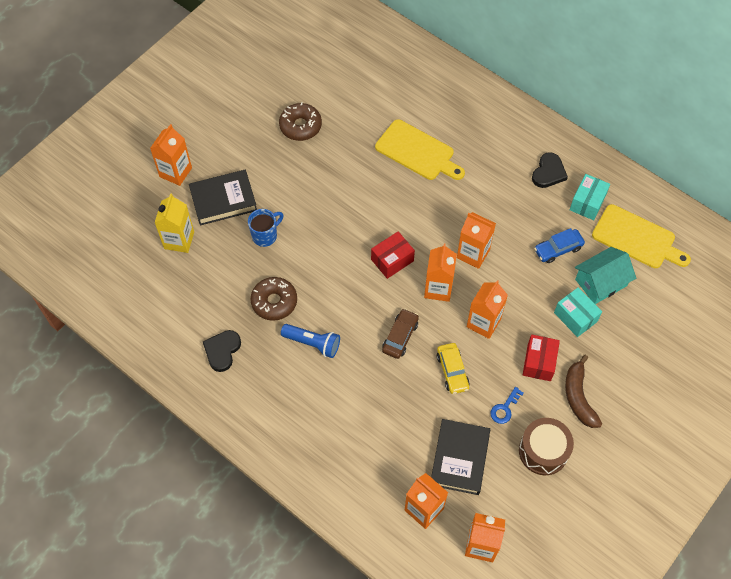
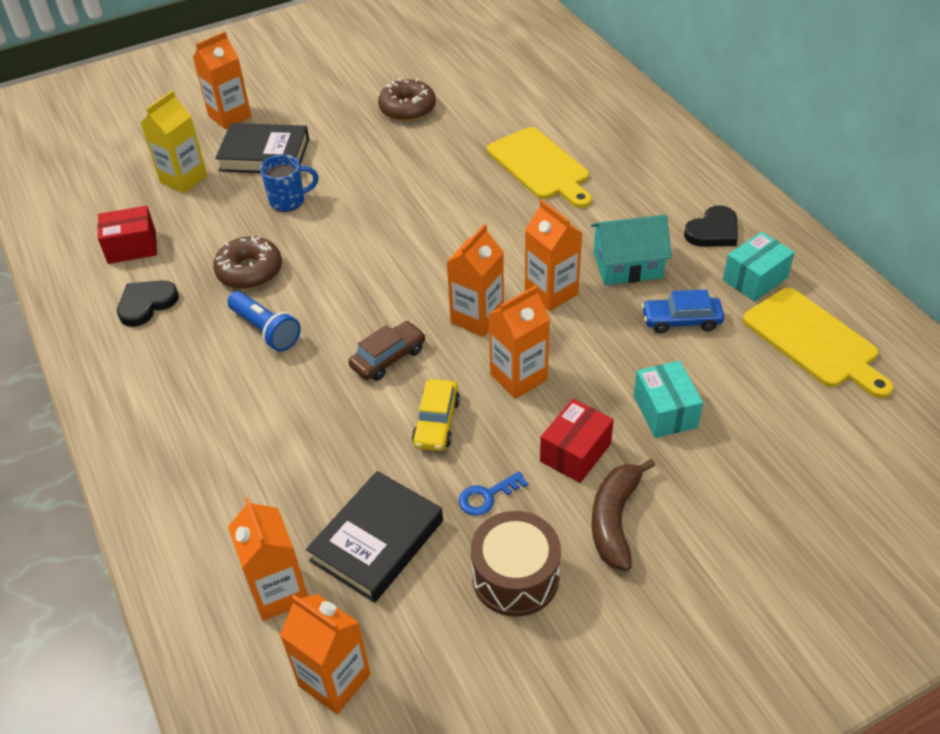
camera: 25 degrees right, 15 degrees down
(392, 260) = (433, 269): red box -> red box (132, 247)
(600, 282) = (728, 379): turquoise house -> turquoise house (627, 265)

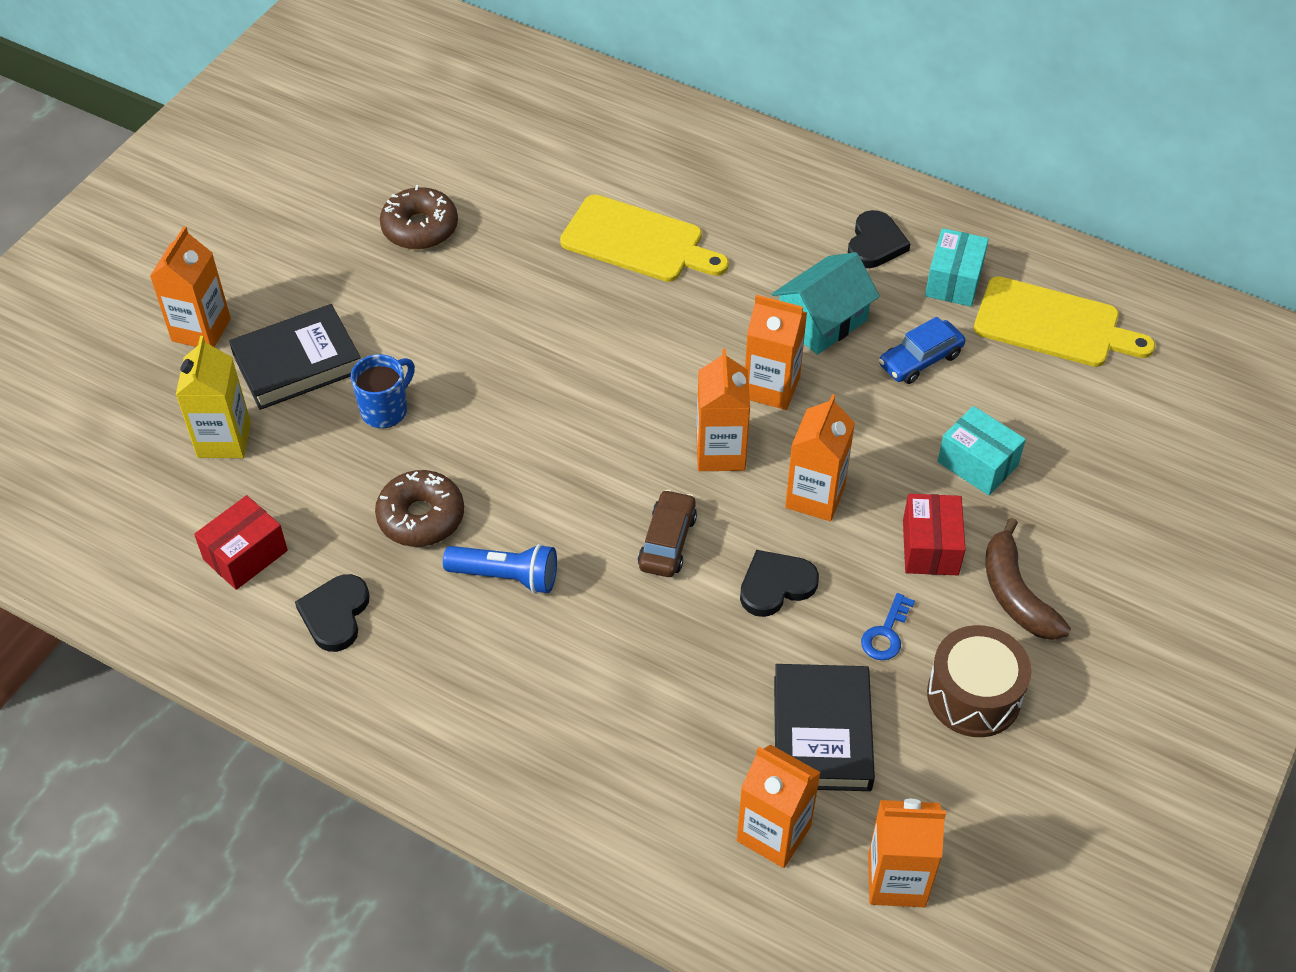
camera: 35 degrees left, 5 degrees up
(436, 422) = (775, 585): yellow car -> black heart

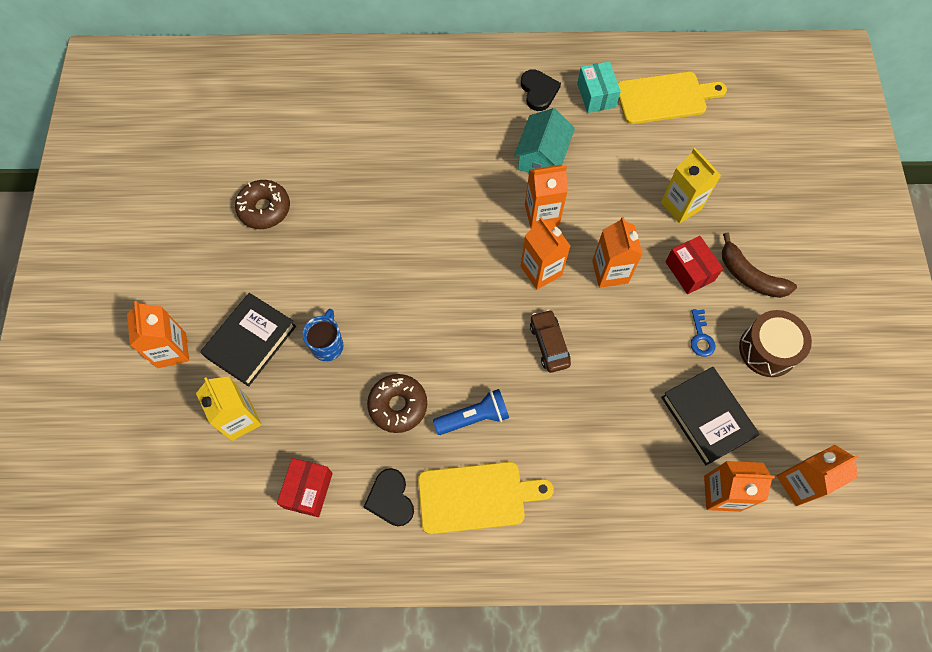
camera: 30 degrees left, 15 degrees up
(637, 241) = (403, 154): yellow cutting board -> yellow cutting board (476, 497)
(775, 585) = (625, 339): black heart -> none
(920, 360) = (610, 155): blue car -> none
(977, 464) = (681, 206): turquoise box -> yellow carton

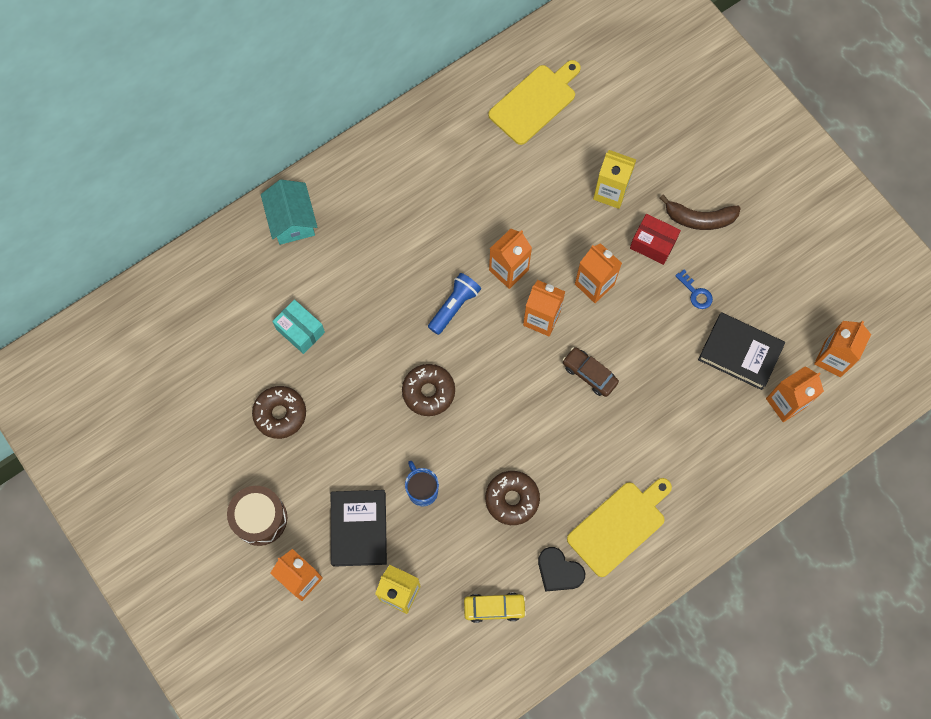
camera: 35 degrees left, 5 degrees up
(308, 490) = (494, 608): red box -> yellow car
(397, 269) = (428, 392): none -> brown donut
(474, 417) = (574, 469): blue flashlight -> blue flashlight (454, 306)
(538, 91) = (428, 161): black heart -> none
(542, 156) = (473, 219): turquoise house -> turquoise house (292, 220)
(596, 95) = (478, 135): turquoise box -> turquoise box (300, 330)
(768, 350) = (749, 270): brown drum -> brown drum (260, 518)

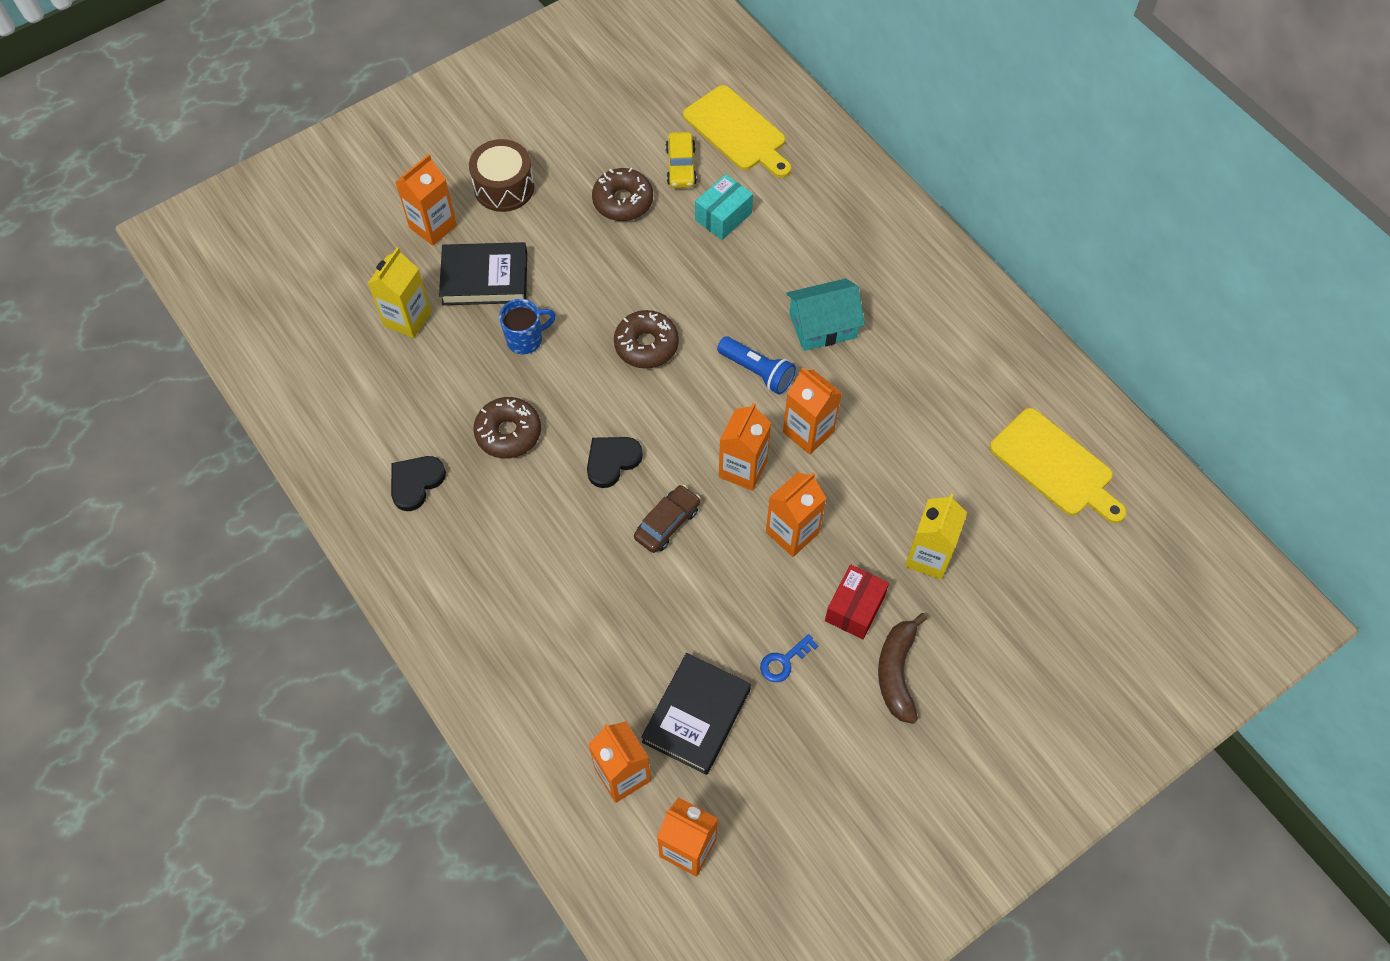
camera: 90 degrees right, 10 degrees down
(292, 220) = (862, 204): turquoise house -> turquoise house (822, 326)
(494, 608) = (379, 413): yellow car -> yellow car (681, 166)
(536, 416) = (612, 461): none -> black heart
(619, 526) = (466, 552): yellow cutting board -> yellow cutting board (737, 131)

